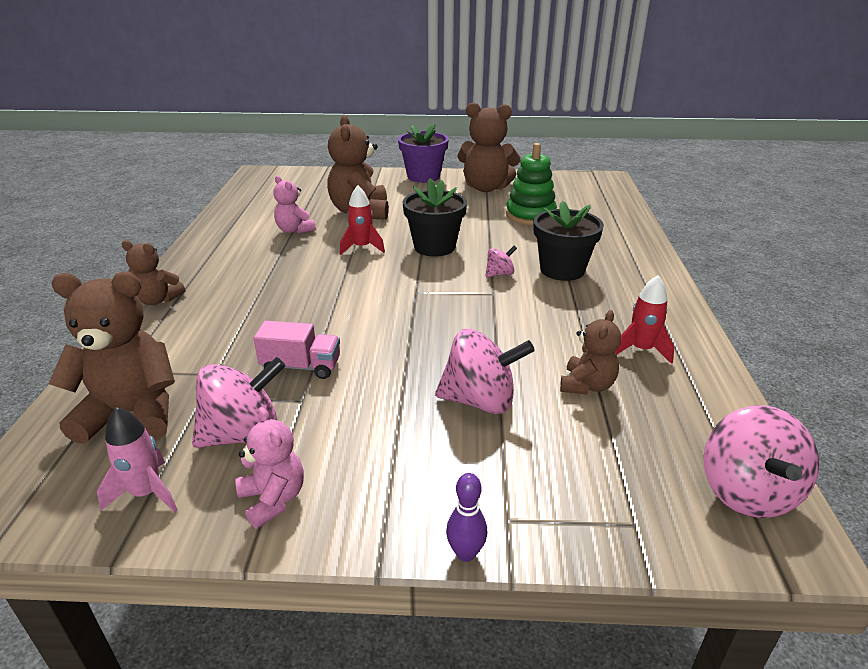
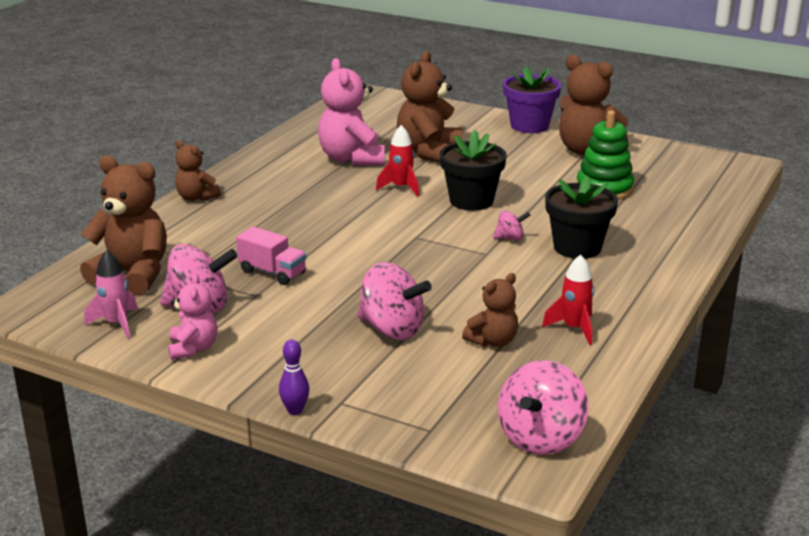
camera: 25 degrees right, 5 degrees down
(294, 230) = (352, 159): pink teddy bear -> pink teddy bear, size x1.75

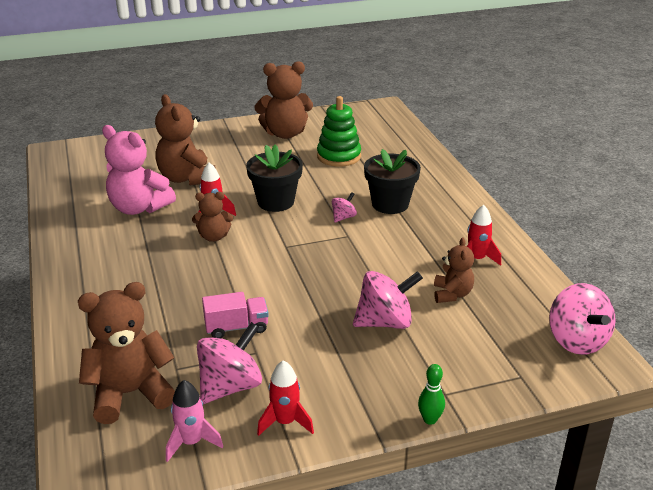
camera: 45 degrees left, 5 degrees up
(193, 348) = (285, 422): pink teddy bear -> red rocket
(196, 197) = (67, 299): brown teddy bear -> brown teddy bear (213, 237)
(295, 410) = (430, 419): purple bowling pin -> green bowling pin
(529, 126) = (220, 130): purple flower pot -> none

